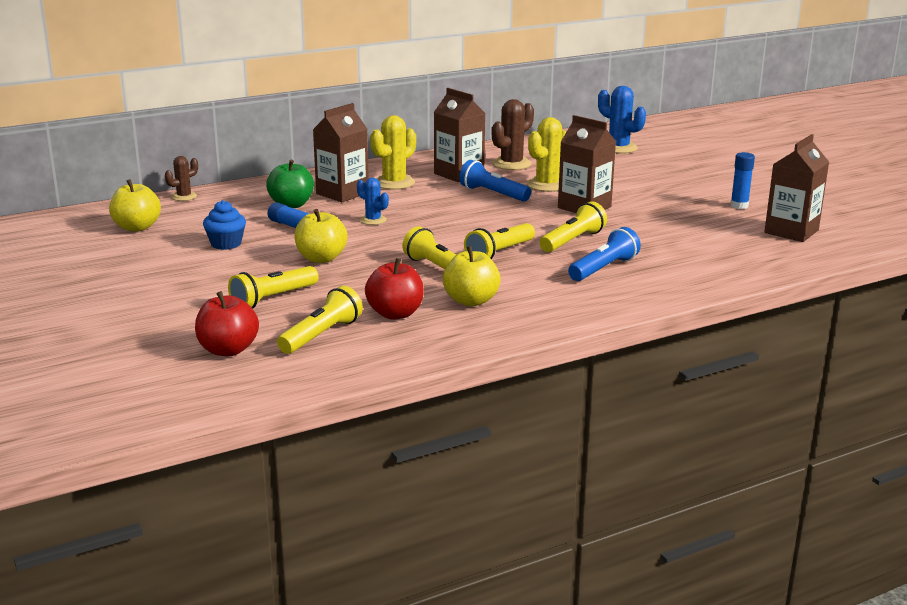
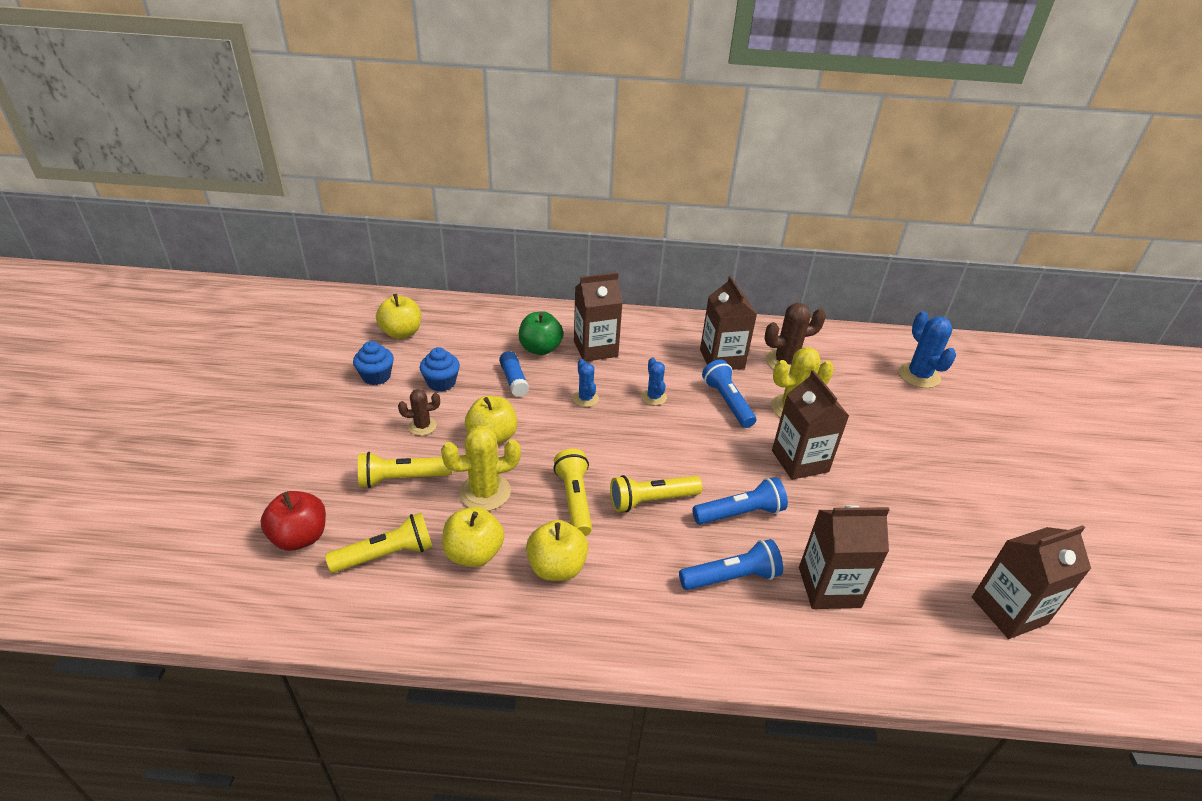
camera: 30 degrees right, 15 degrees up
(154, 256) = (376, 376): none -> blue cupcake
(184, 197) = (472, 306): brown cactus -> brown cactus (422, 426)
(394, 183) = (652, 350): yellow cactus -> yellow cactus (485, 492)
(395, 314) = (474, 553): red apple -> yellow apple
(430, 206) = (653, 397): none -> blue cactus
(572, 241) = (740, 513): yellow flashlight -> blue flashlight
(673, 254) = (829, 587): none -> brown carton
(739, 206) = (979, 531): blue glue stick -> none

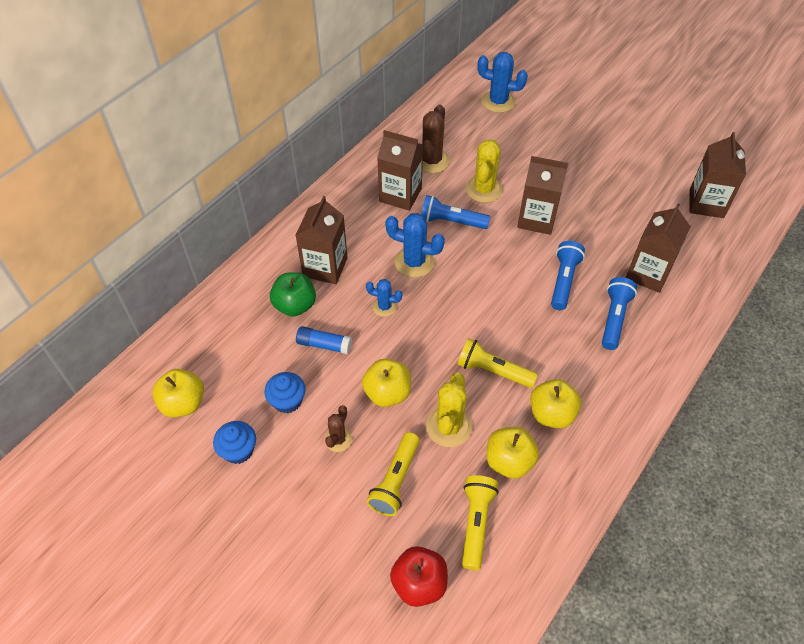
camera: 55 degrees left, 15 degrees up
(651, 500) = (522, 324): yellow flashlight -> none
(653, 397) = (414, 262): blue cactus -> blue cactus, size x1.69

